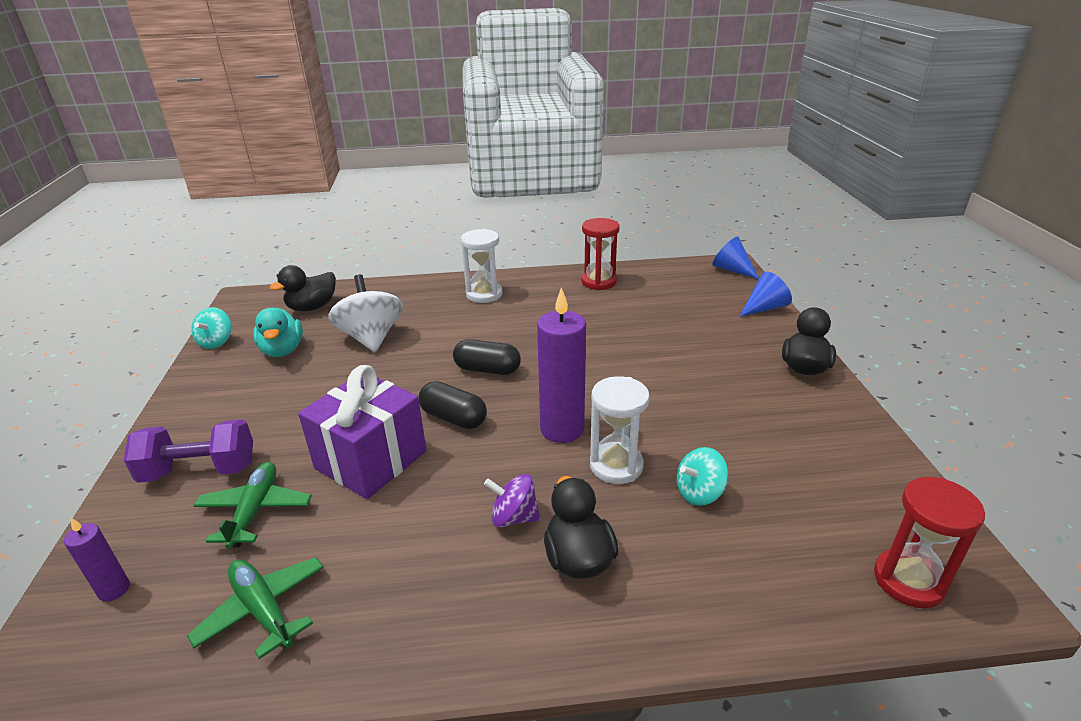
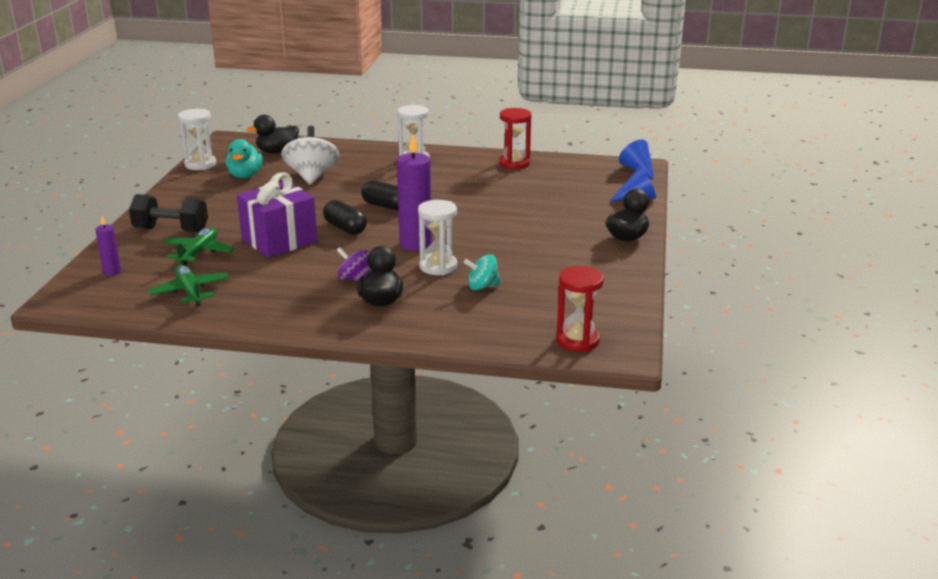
camera: 15 degrees right, 5 degrees down
(200, 471) = (171, 230): purple dumbbell -> black dumbbell
(216, 342) = (200, 164): turquoise spinning top -> white hourglass

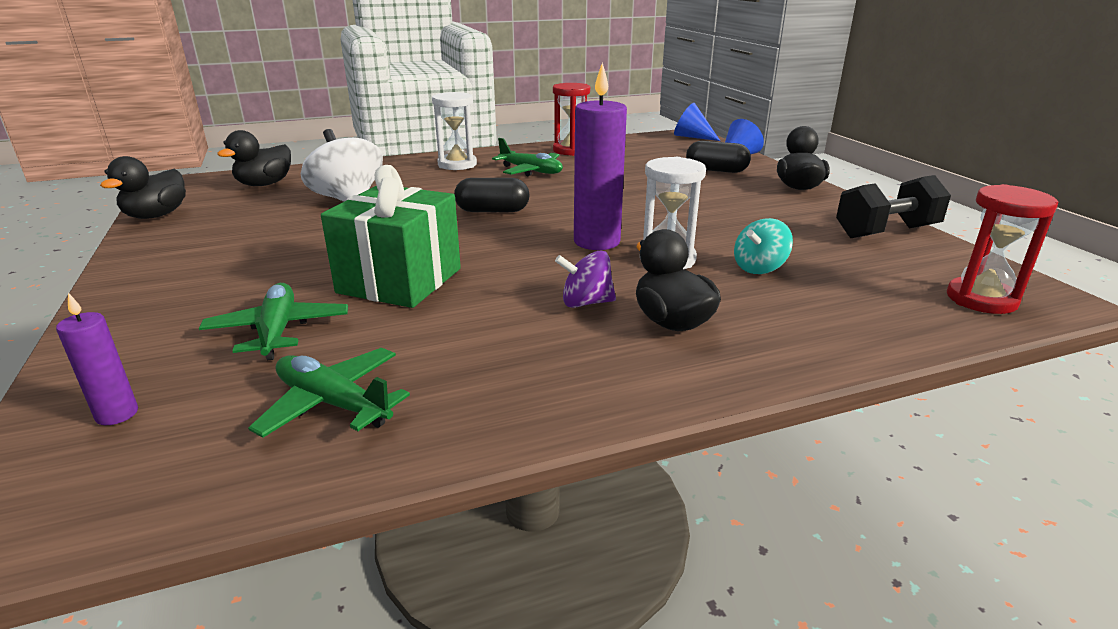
camera: 30 degrees left, 0 degrees up
(171, 230) = (187, 309): black dumbbell -> black dumbbell (886, 232)
(200, 164) = (156, 215): white hourglass -> black duck
(245, 175) = (245, 215): turquoise duck -> none
(279, 240) = (400, 280): purple gift -> green gift
(345, 228) = (476, 244): black capsule -> black capsule (716, 170)
(456, 178) = (531, 171): none -> green plane

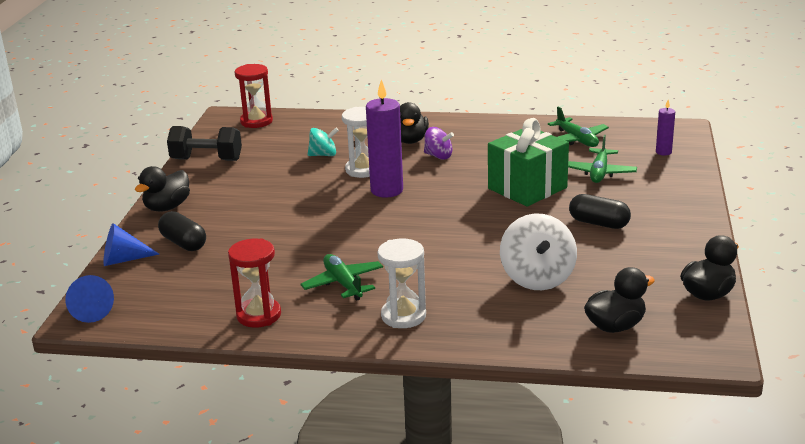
camera: 150 degrees left, 0 degrees up
(492, 211) = (427, 235): black capsule -> black capsule (599, 223)

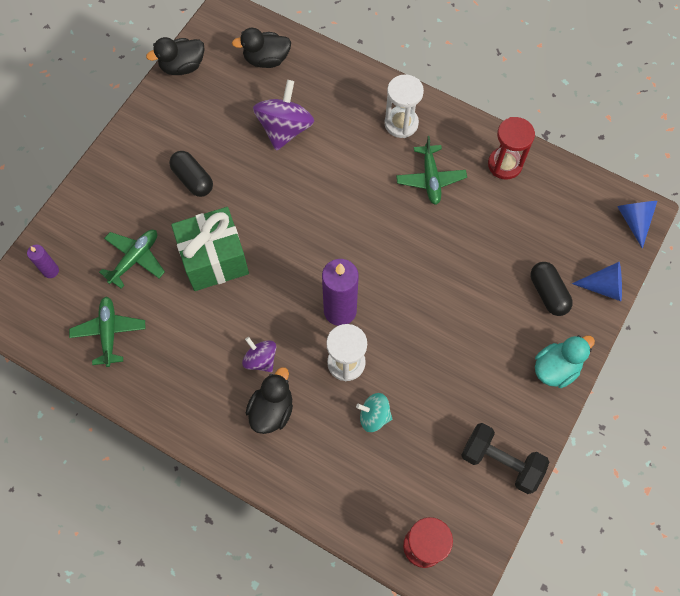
camera: 160 degrees left, 40 degrees up
(167, 207) = (556, 368): black duck -> turquoise duck
(537, 278) = (285, 129): white spinning top -> purple spinning top

